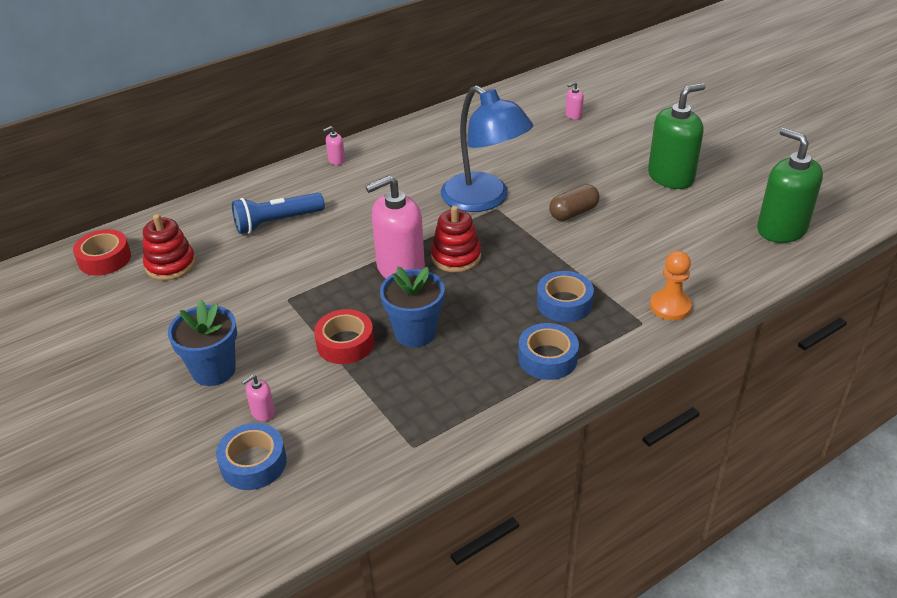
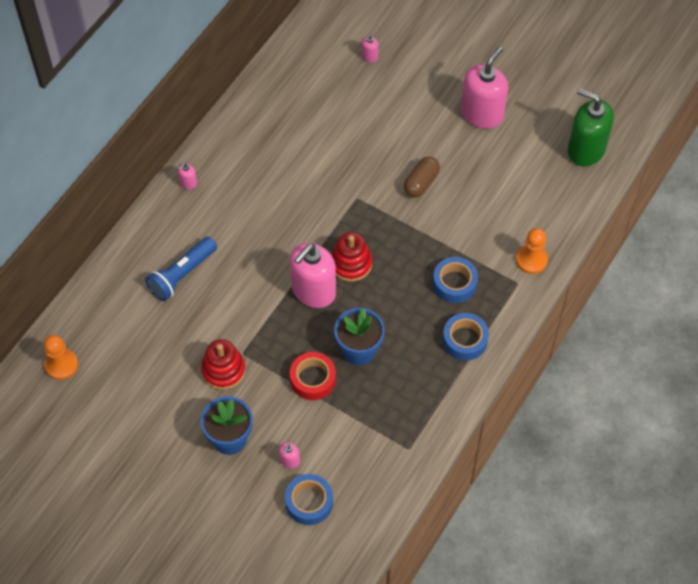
camera: 25 degrees left, 20 degrees up
(104, 259) = (61, 365): red tape -> orange pawn
(170, 265) = (123, 352): red stacking toy -> red stacking toy (223, 370)
(484, 199) = (342, 191): blue lamp -> none
(671, 177) = (482, 114): green soap dispenser -> pink soap dispenser

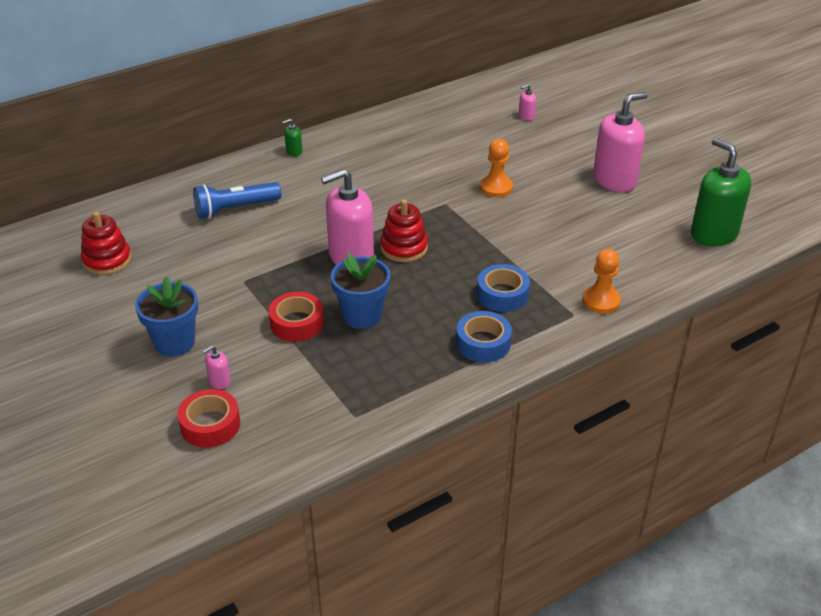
camera: 25 degrees right, 20 degrees down
(61, 365) = (71, 237): orange pawn -> orange pawn (496, 188)
(188, 183) = (294, 151): pink soap dispenser -> green soap dispenser
(223, 370) = (214, 288): red stacking toy -> red stacking toy (107, 260)
(309, 502) = (210, 425): blue tape -> red tape
(421, 183) = (518, 211): brown capsule -> none

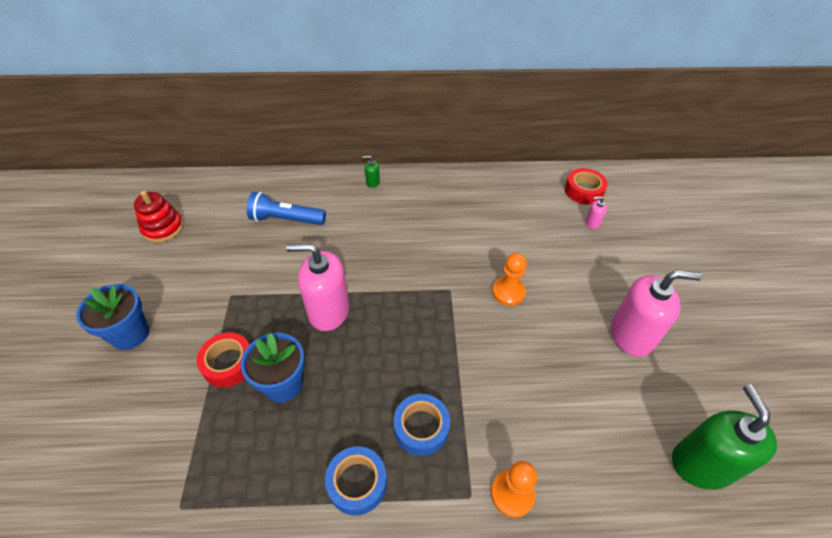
camera: 30 degrees right, 10 degrees up
(210, 425) = (72, 443): red tape -> red tape (583, 191)
(219, 381) = (121, 396): pink soap dispenser -> none
(404, 248) = (378, 323): red stacking toy -> none

